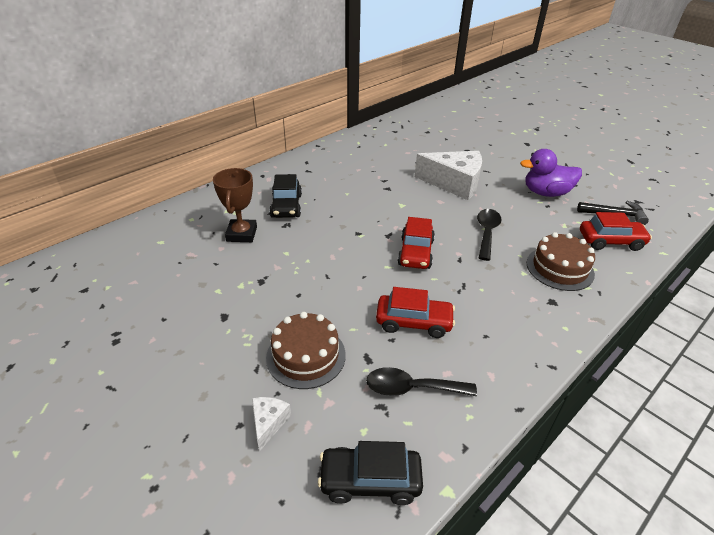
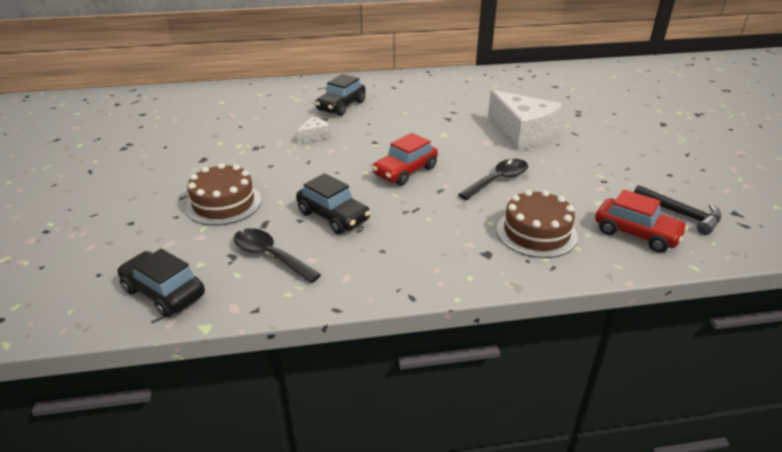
camera: 35 degrees right, 5 degrees down
(242, 234) = (282, 114): brown trophy -> none
(268, 423) = (148, 230): white cheese -> white cheese (314, 136)
(414, 322) = (333, 216): red car -> black car
(546, 193) = (619, 170): purple duck -> none

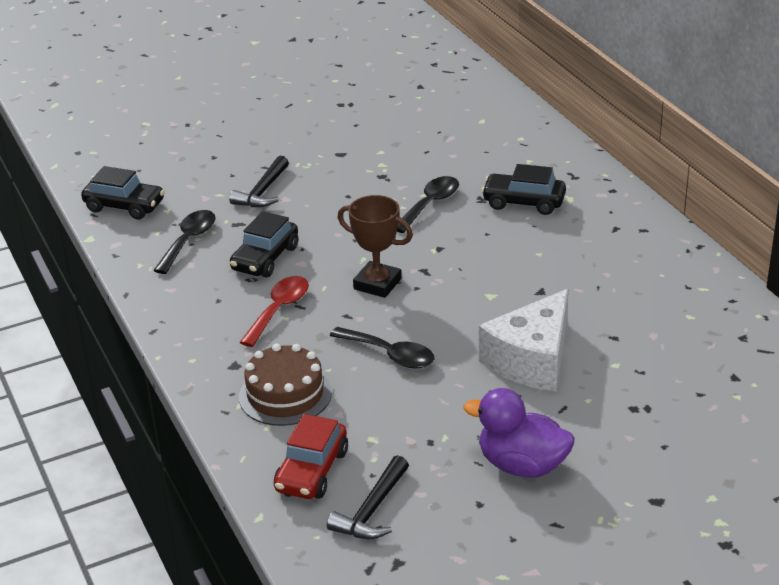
camera: 75 degrees right, 0 degrees up
(164, 292) = (124, 206): black car -> black car turned 90 degrees clockwise
(223, 203) = (263, 192): brown cake -> black hammer
(314, 136) = (430, 204): white cheese -> black spoon
(405, 171) = (377, 284): red car -> brown trophy
(415, 220) = (279, 310): none -> red spoon
(631, 154) = (522, 465): none -> purple duck

